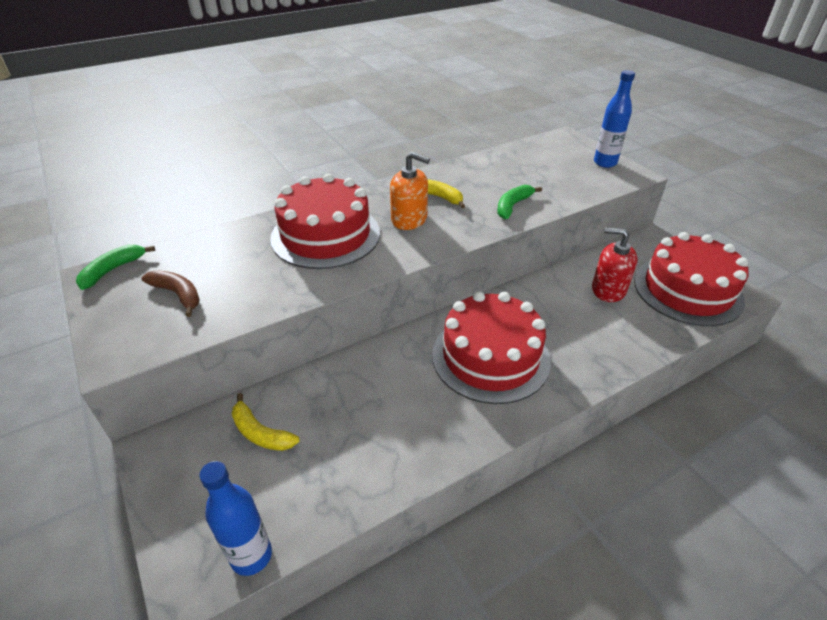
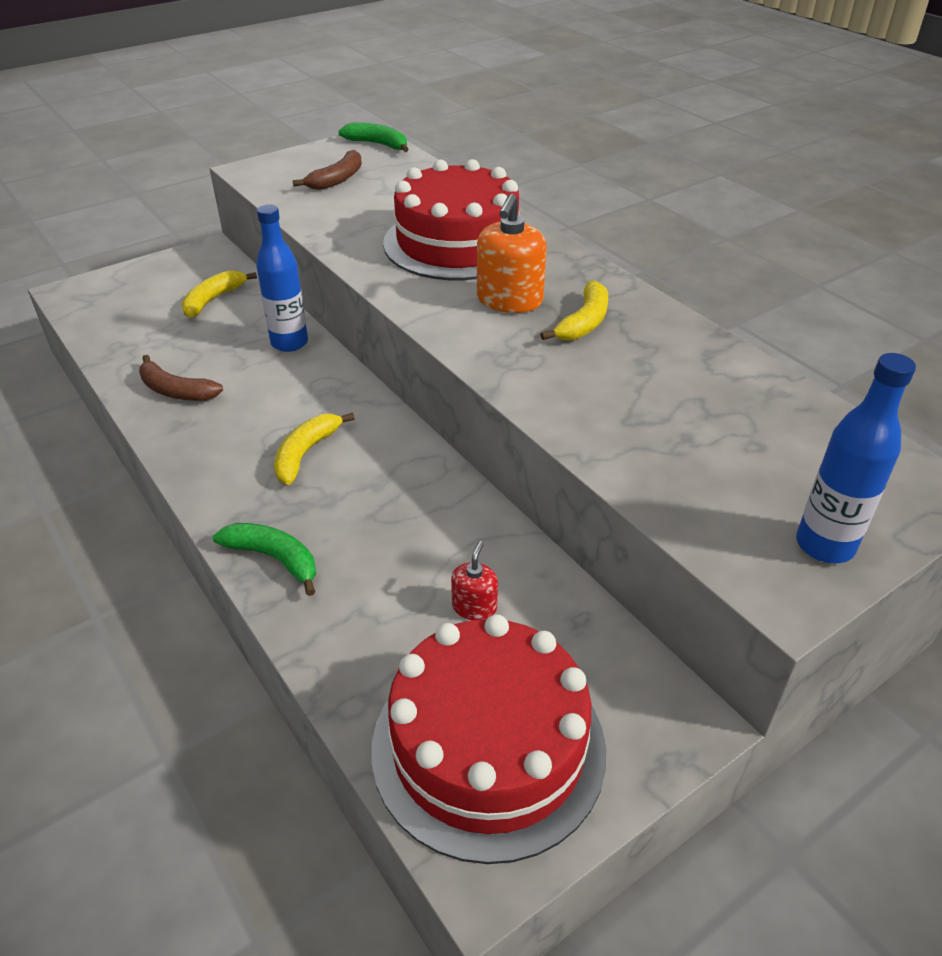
camera: 85 degrees right, 0 degrees up
(251, 556) = (82, 315): blue bottle -> blue bottle (289, 343)
(408, 443) = (176, 391): none -> brown banana
(490, 357) = (306, 453): red cake -> yellow banana
(513, 206) = (577, 399): green banana -> green banana (274, 559)
(608, 289) = (474, 607): red soap dispenser -> red soap dispenser, size x0.55

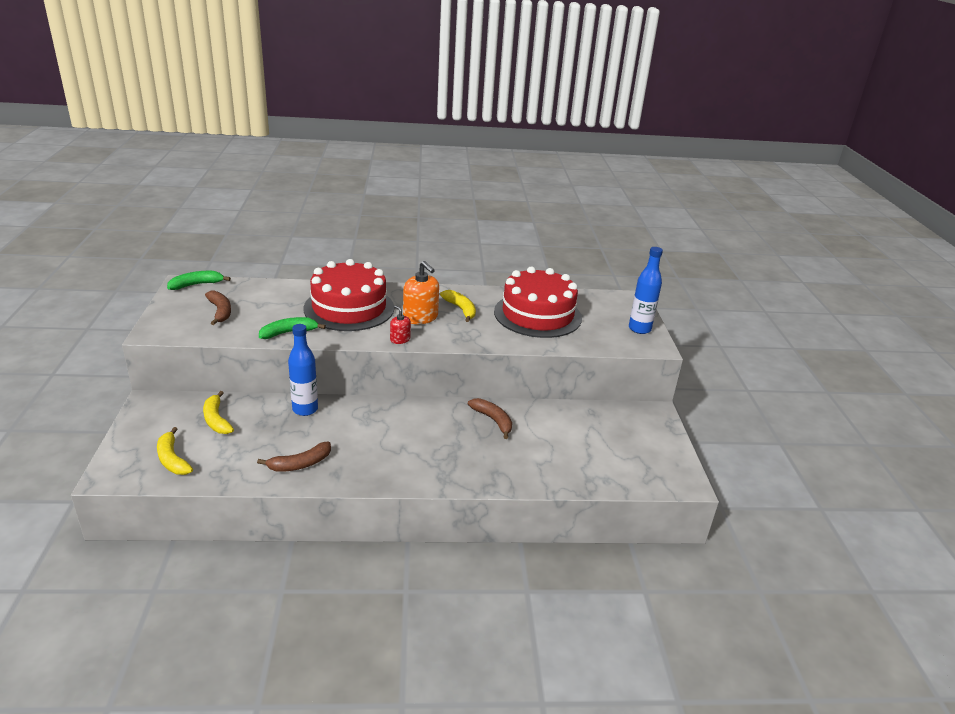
camera: 60 degrees left, 10 degrees down
(274, 559) = (482, 476): green banana -> green banana (289, 333)
(306, 453) = (413, 439): yellow banana -> yellow banana (172, 459)
(428, 510) = (493, 420): none -> brown banana
(474, 607) = (563, 433): red soap dispenser -> red soap dispenser (400, 339)
(488, 747) = (636, 460): red cake -> red cake (537, 315)

